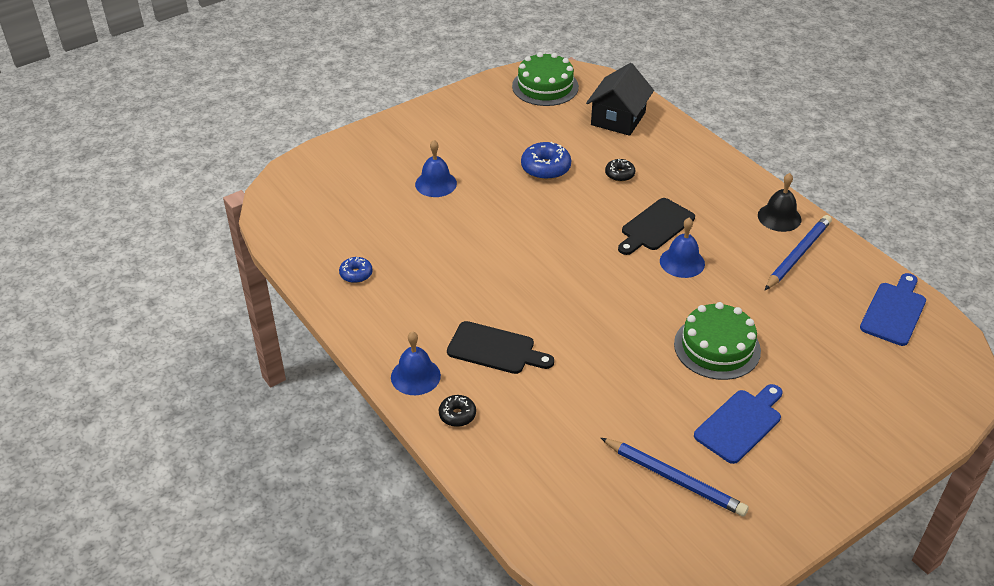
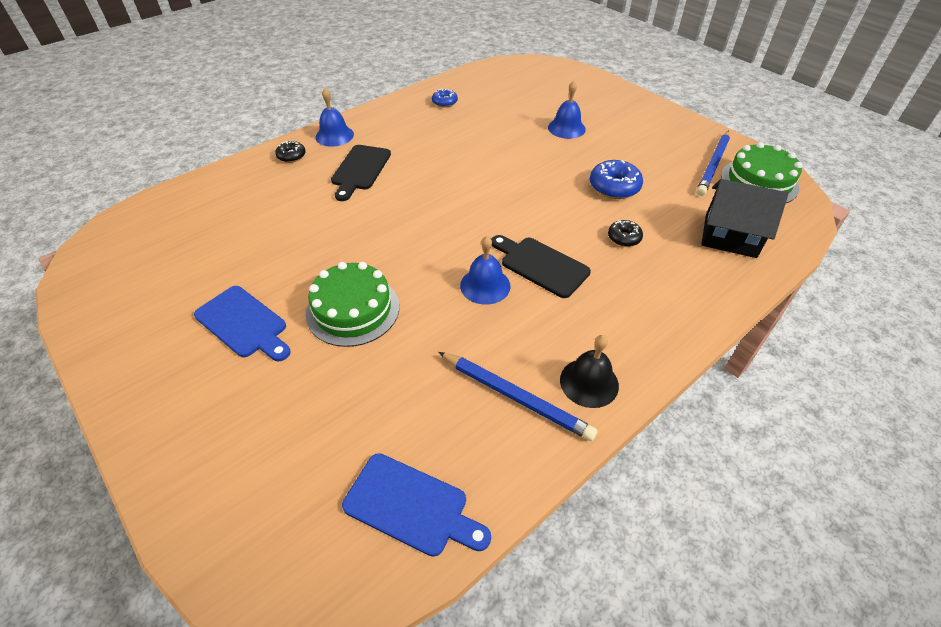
camera: 85 degrees right, 5 degrees up
(674, 479) = (190, 274): blue pencil -> blue pencil (713, 165)

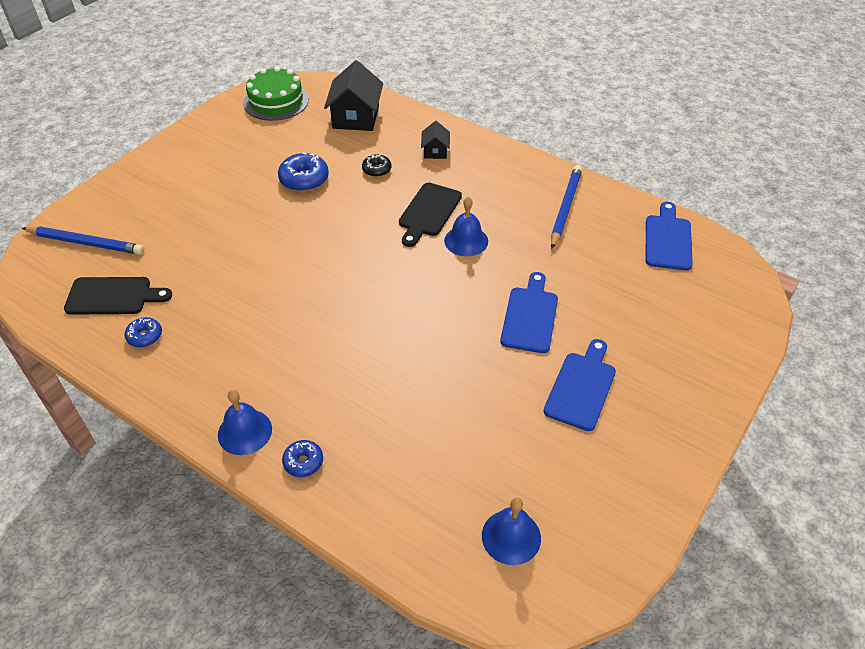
camera: 105 degrees left, 0 degrees up
(291, 156) = (303, 462): black donut -> blue donut
(353, 310) = (530, 316): green cake -> blue cutting board
(360, 170) = (318, 378): black cutting board -> black cutting board (113, 296)
(566, 128) = (199, 220): blue bell -> blue bell (511, 537)
(589, 382) = (535, 177): black bell -> none
(656, 292) = (435, 151): none -> black house
(713, 165) = (255, 124): blue pencil -> blue pencil (86, 243)

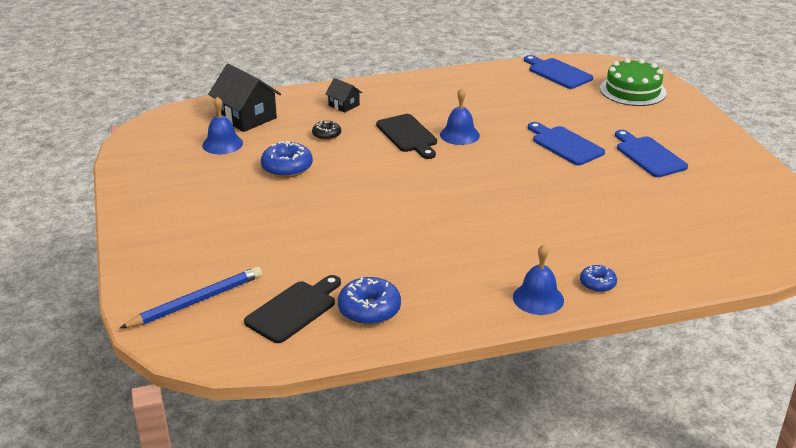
camera: 50 degrees left, 15 degrees down
(145, 336) = (369, 310): blue donut -> blue donut, size x1.67
(276, 101) = (160, 141): green cake -> green cake (633, 90)
(511, 537) = (743, 230): blue bell -> blue bell (222, 144)
(565, 208) = (479, 89): blue pencil -> none

